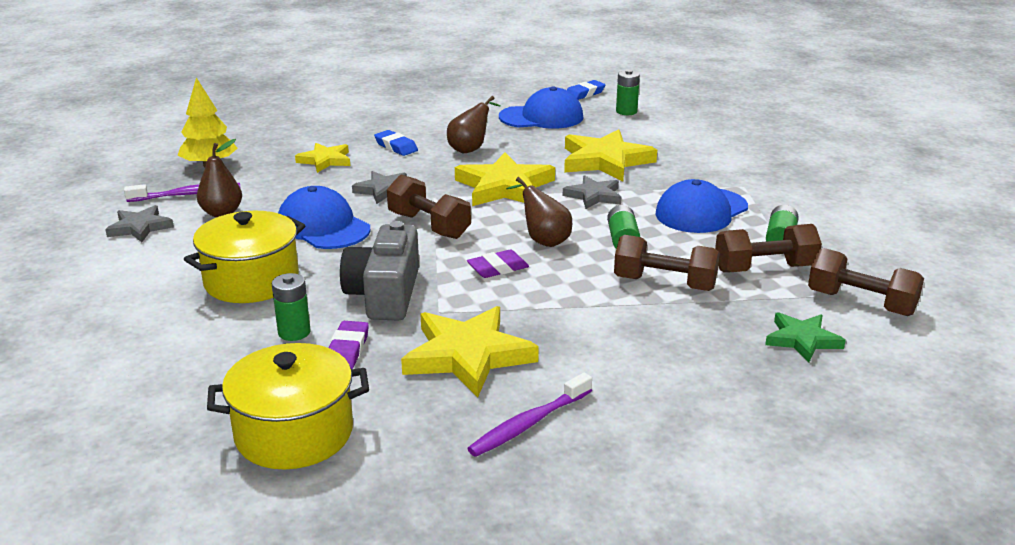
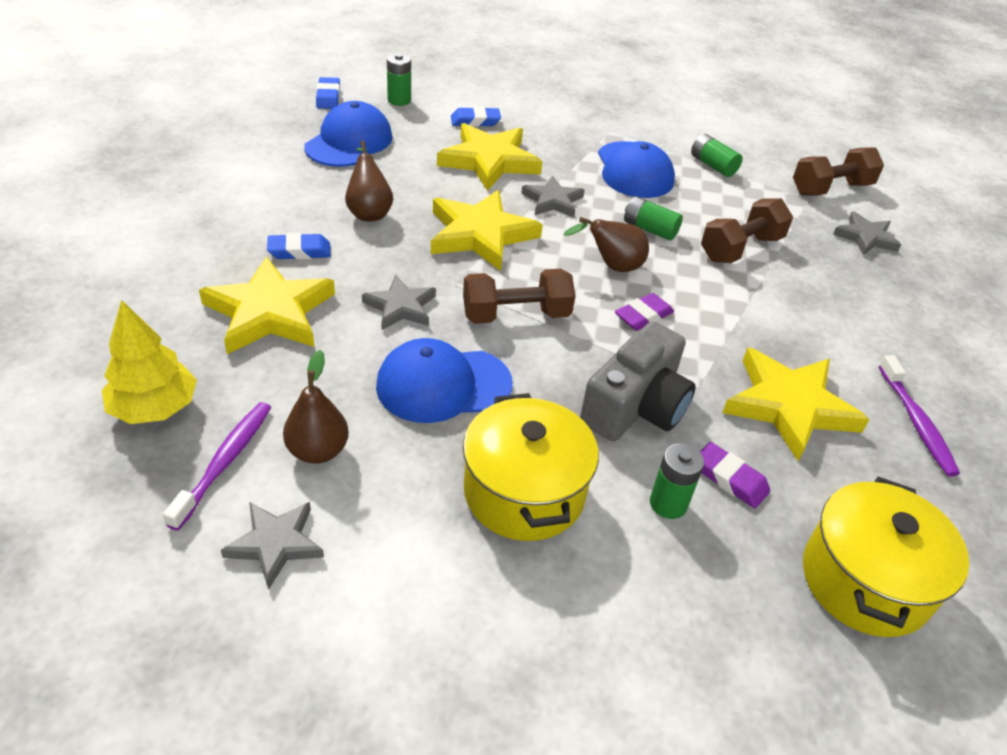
camera: 60 degrees left, 15 degrees up
(325, 160) = (269, 312): yellow star -> yellow star, size x1.72
(385, 294) = (636, 406): grey camera -> grey camera turned 90 degrees counterclockwise
(498, 268) = (643, 316): purple eraser -> purple eraser turned 45 degrees clockwise
(651, 140) = (475, 121): none -> blue eraser
(764, 268) = (752, 196): brown dumbbell -> none
(802, 340) = (865, 237): green star -> grey star

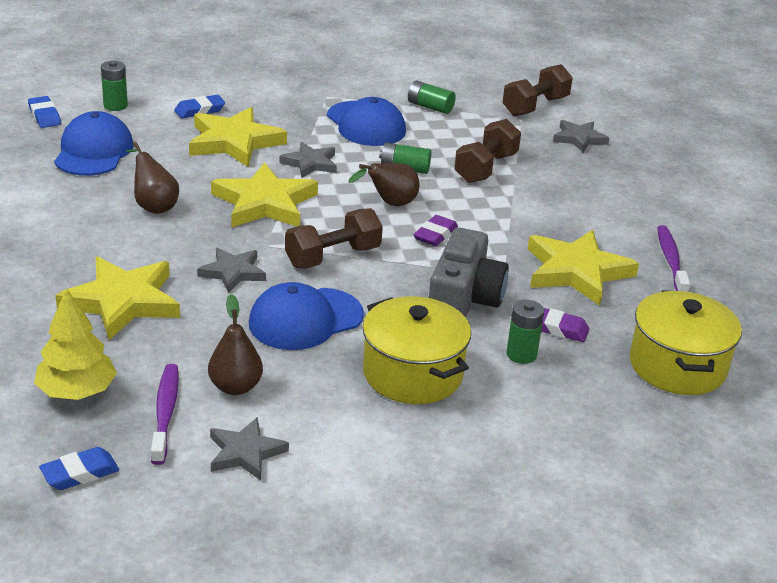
camera: 20 degrees left, 10 degrees down
(299, 251) = (114, 250): blue eraser -> blue eraser (80, 473)
(916, 422) = (671, 261): purple toothbrush -> purple toothbrush turned 150 degrees counterclockwise

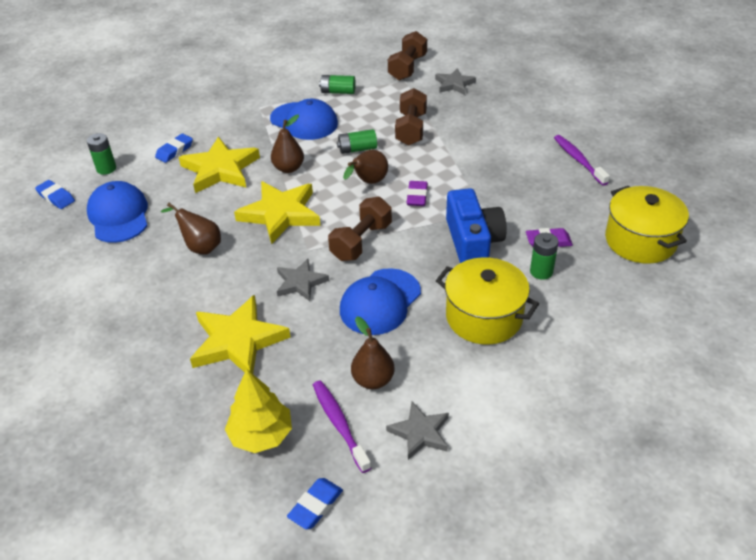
camera: 20 degrees left, 10 degrees up
(310, 163) = (288, 168): grey star -> brown pear
(464, 298) = (473, 241): grey camera -> blue camera
(576, 271) = (528, 191): yellow star -> none

